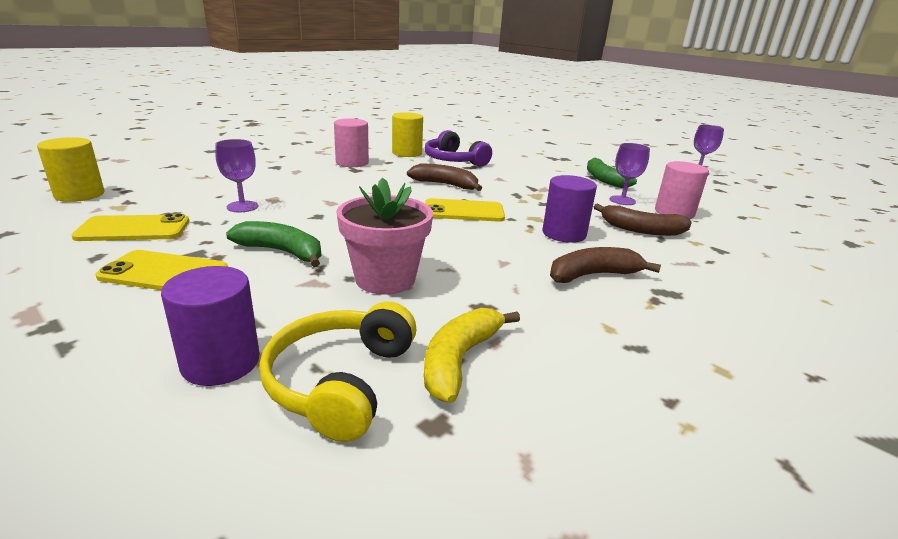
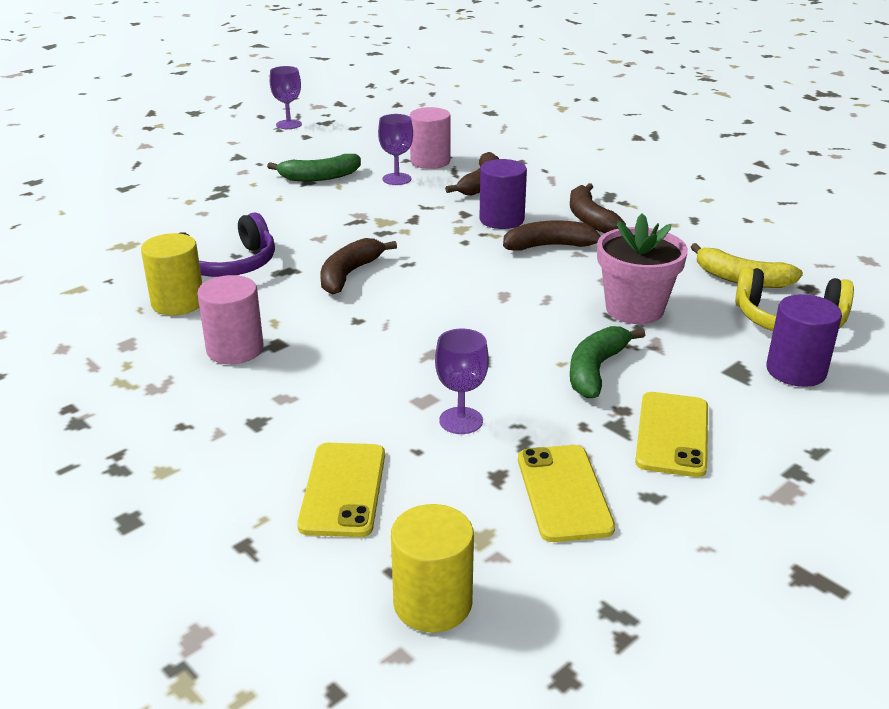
camera: 85 degrees left, 5 degrees up
(464, 211) = (448, 266): yellow phone -> yellow phone (343, 489)
(515, 251) = (550, 246): none -> brown banana

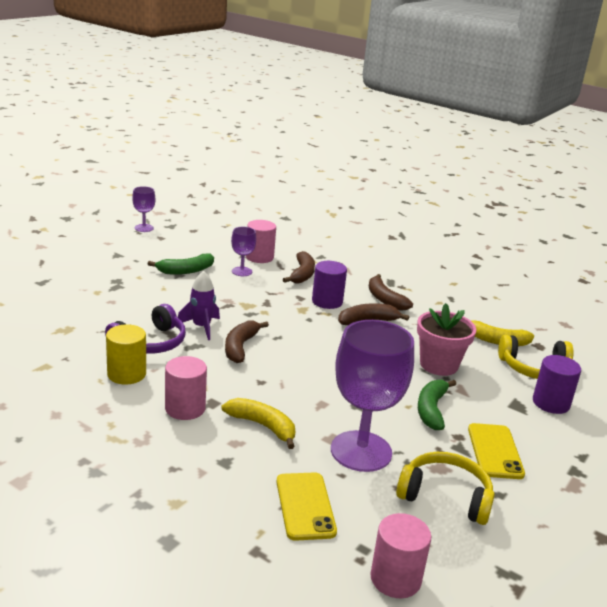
camera: 15 degrees left, 5 degrees down
(307, 247) = (201, 327): none -> purple rocket
(332, 378) = (263, 426): none -> yellow banana
(432, 603) = (395, 578): yellow cylinder -> pink cylinder
(461, 421) = (361, 451): purple goblet -> purple goblet, size x2.10
(563, 493) = (445, 496): yellow phone -> yellow headphones

